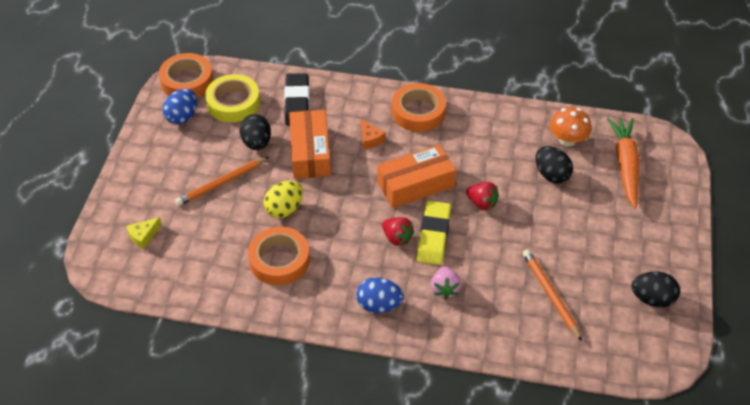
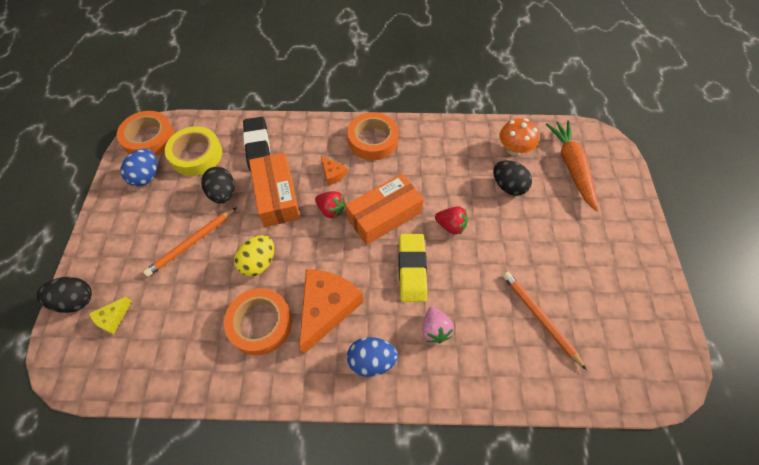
camera: 10 degrees left, 10 degrees up
(344, 257) = (327, 308): none -> orange cheese
(397, 238) = (376, 278): red strawberry -> red strawberry (331, 210)
(652, 299) = (637, 306): black egg -> black egg (75, 300)

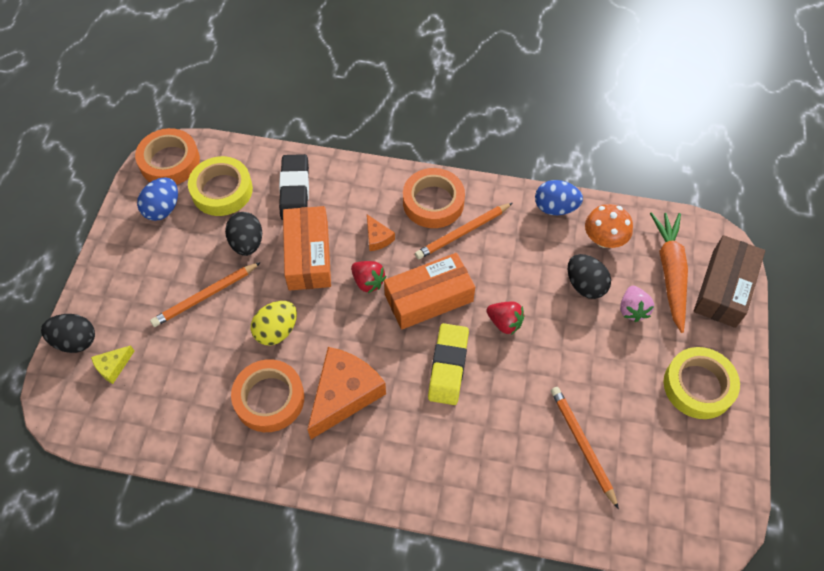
camera: 10 degrees right, 0 degrees up
(371, 361) = (383, 459): blue egg -> blue egg (555, 208)
(401, 160) = (463, 232): none -> orange pencil
(435, 329) = (460, 437): pink strawberry -> pink strawberry (632, 310)
(616, 173) = (724, 288): none -> brown box
(619, 252) = (698, 386): none -> yellow tape

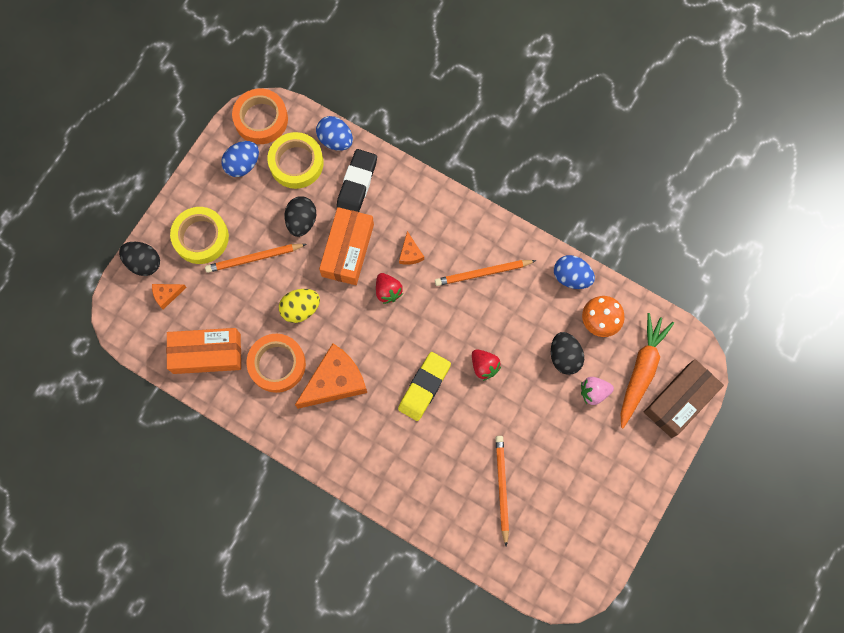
camera: 20 degrees right, 15 degrees up
(113, 366) = (167, 295): yellow cheese -> orange cheese
(257, 157) = (335, 140): none -> blue egg
(429, 298) = (431, 323): orange box -> orange box (207, 353)
(433, 202) = (469, 235): orange tape -> none
(632, 310) = (593, 392): pink strawberry -> pink strawberry turned 60 degrees clockwise
(698, 386) = (615, 475): yellow tape -> yellow tape (201, 237)

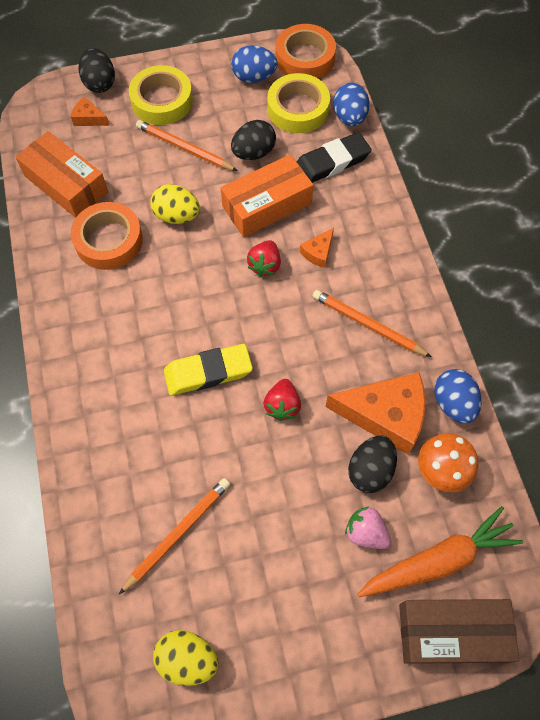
camera: 45 degrees right, 10 degrees down
(335, 381) = (138, 296): orange cheese -> orange cheese (385, 415)
(570, 541) = (187, 659): none -> yellow egg

